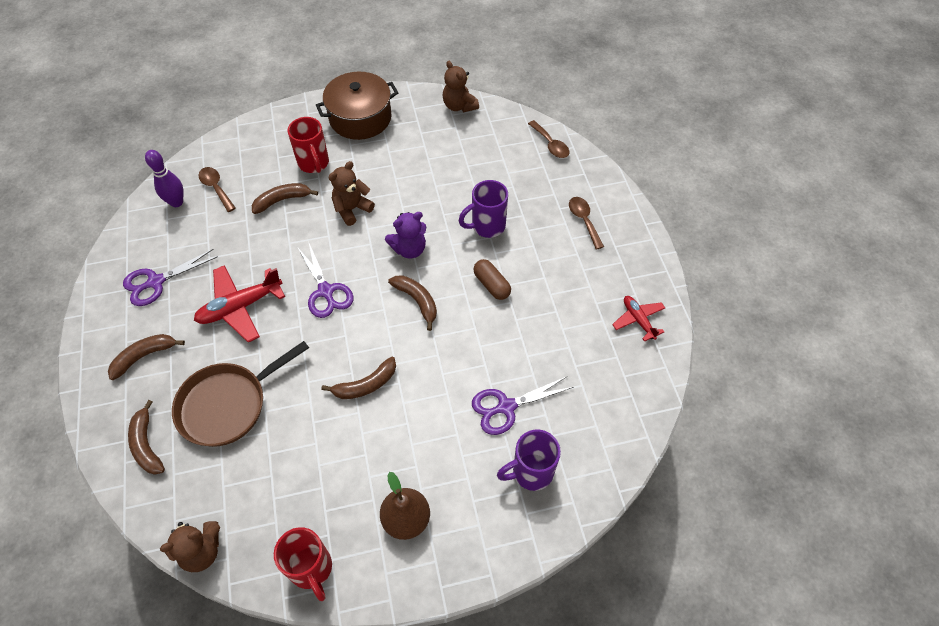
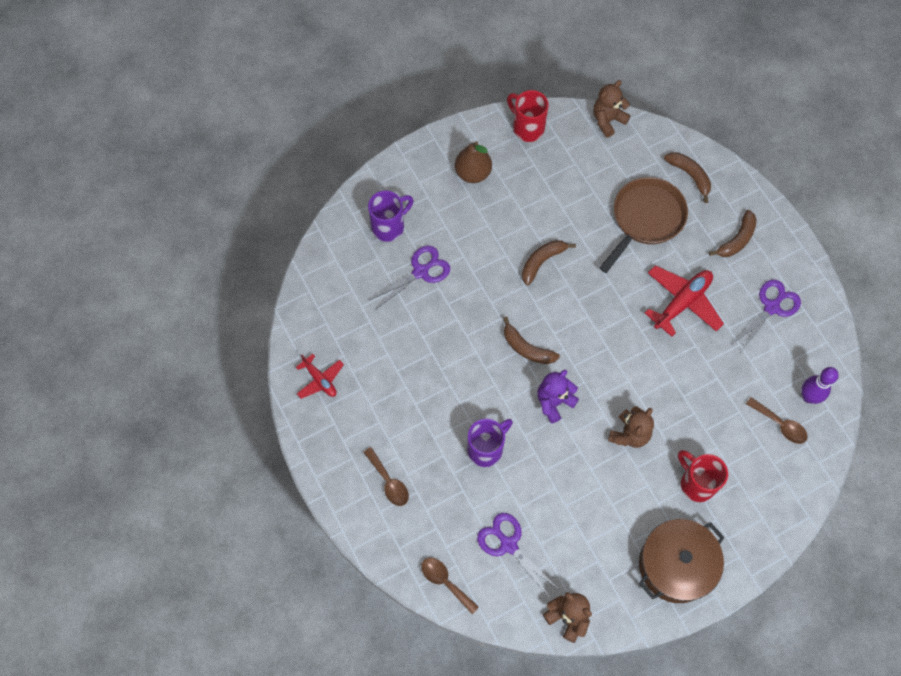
camera: 165 degrees right, 10 degrees up
(282, 200) = (705, 427): brown banana -> none
(326, 291) = (614, 337): purple scissors -> purple scissors (508, 545)
(491, 285) = (463, 382): brown capsule -> none

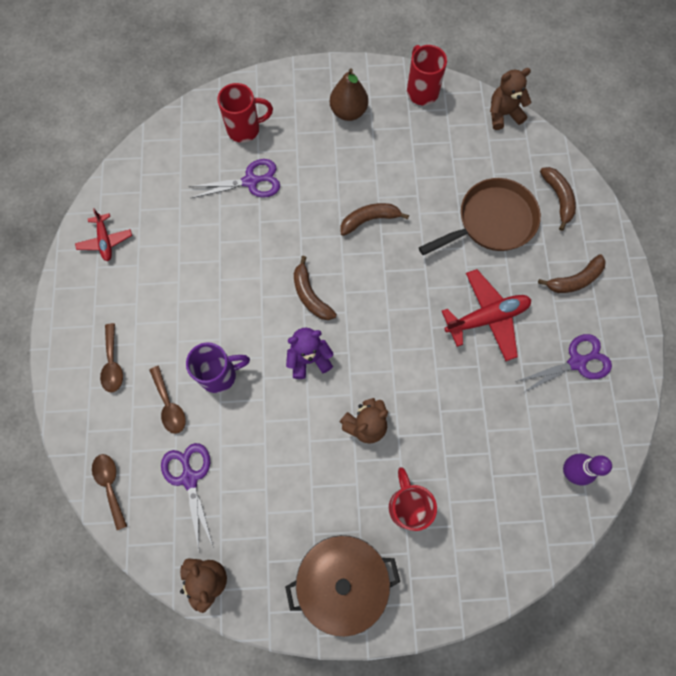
camera: 25 degrees right, 5 degrees up
(389, 227) = (245, 129): purple mug -> red mug
(780, 424) = (525, 486): brown spoon -> brown spoon (169, 405)

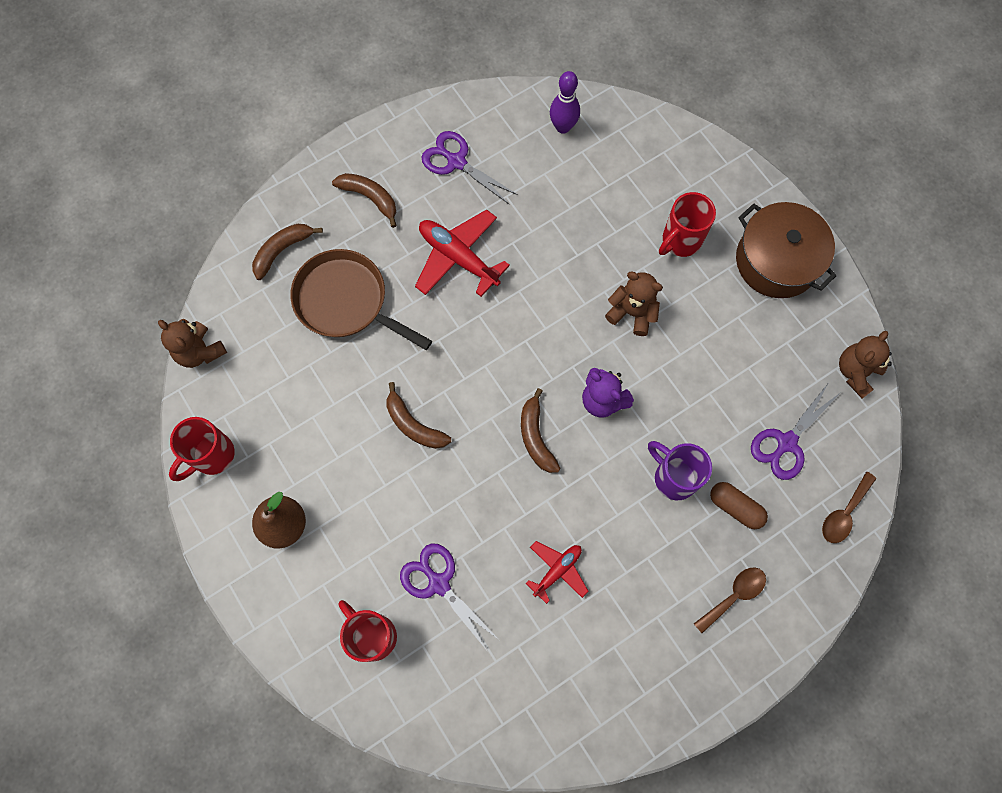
camera: 120 degrees left, 0 degrees up
(105, 241) = (609, 706): red plane -> red plane (557, 570)
(169, 405) = (735, 507): brown spoon -> brown capsule
(310, 295) = (536, 437): brown banana -> brown banana turned 135 degrees clockwise

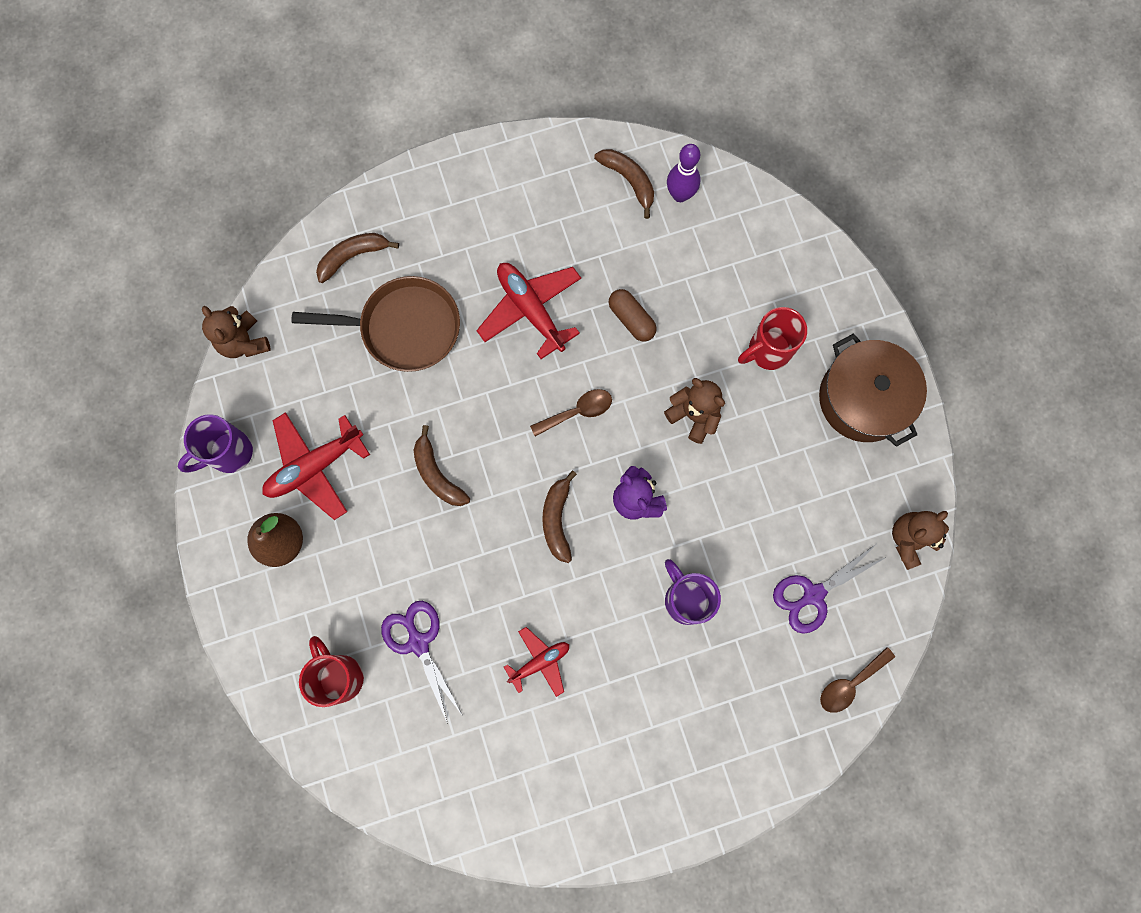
camera: 15 degrees right, 5 degrees up
(212, 456) = (229, 453): red mug -> purple mug
(297, 447) = (315, 466): none -> red plane
(346, 302) = (404, 328): brown pan -> brown pan turned 135 degrees clockwise
(370, 198) = (457, 222): brown banana -> brown banana (629, 181)
(456, 162) = (557, 206): purple scissors -> none
(734, 595) = (711, 736): brown spoon -> brown spoon (578, 411)
(735, 507) = (739, 647): brown capsule -> brown capsule (631, 319)

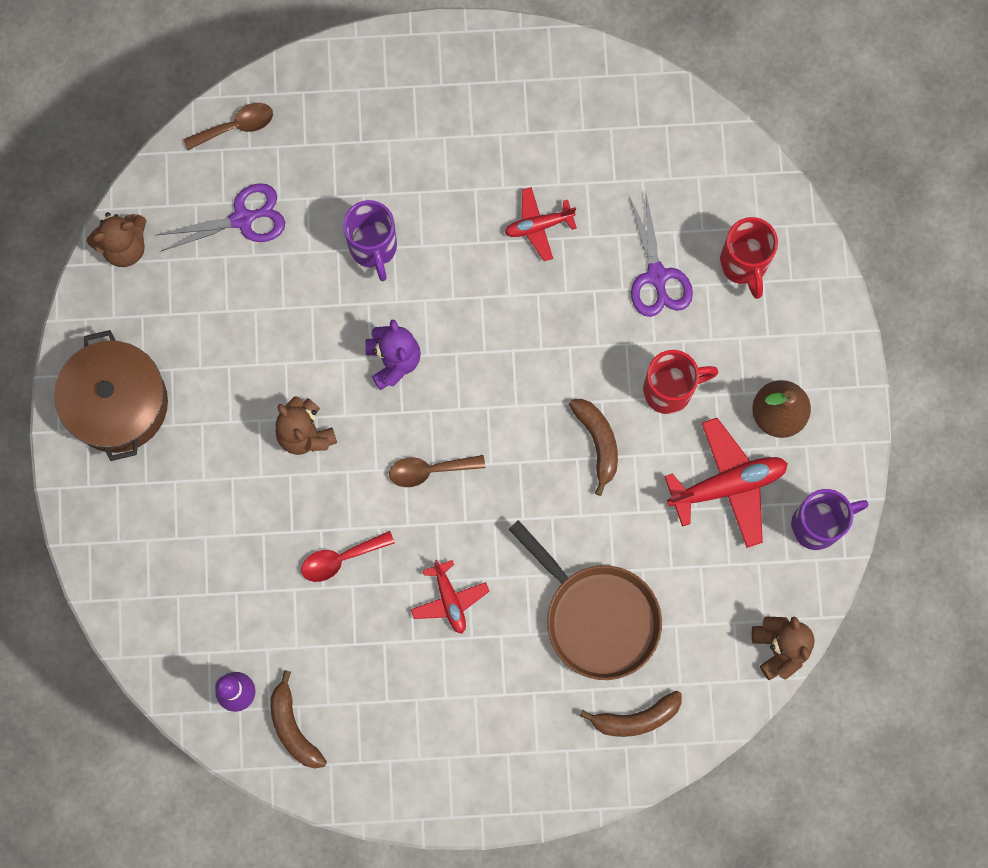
camera: 165 degrees left, 0 degrees up
(404, 328) = (597, 617): brown pan -> brown pan turned 150 degrees counterclockwise
(531, 310) = (449, 600): red plane -> red plane, size x0.60
(557, 520) = (483, 361): brown banana -> none
(631, 319) = (340, 559): brown capsule -> red spoon
(767, 351) = (202, 483): red mug -> red mug (670, 390)

